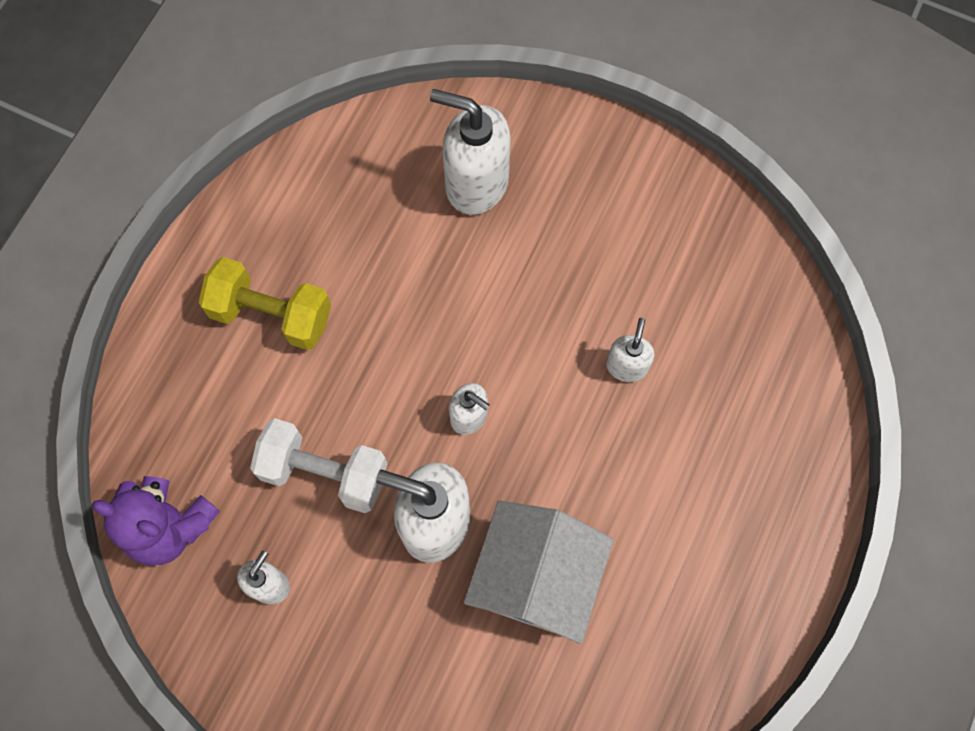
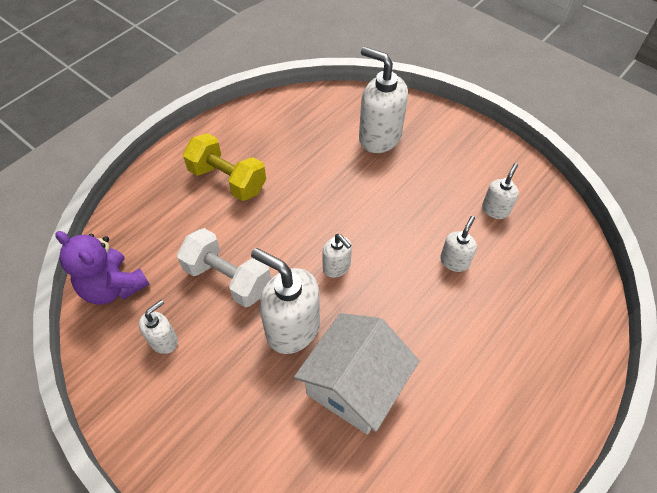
camera: 15 degrees right, 15 degrees down
(667, 269) = (495, 209): none -> white soap dispenser

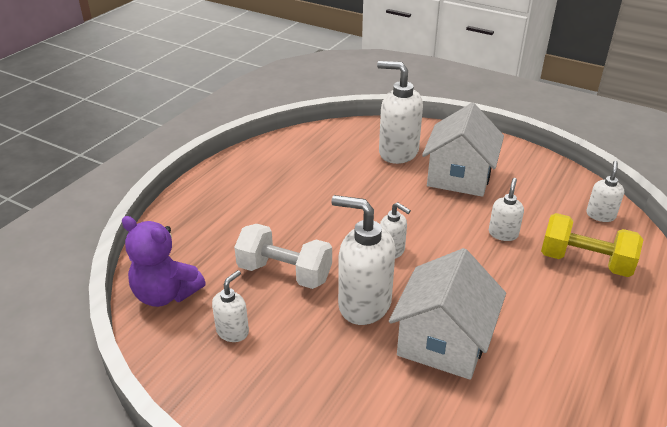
camera: 10 degrees left, 20 degrees down
(227, 180) = (260, 198): yellow dumbbell -> yellow dumbbell (585, 262)
(433, 179) = (459, 177): none -> white house
(495, 209) = (525, 192): white soap dispenser -> white soap dispenser (600, 215)

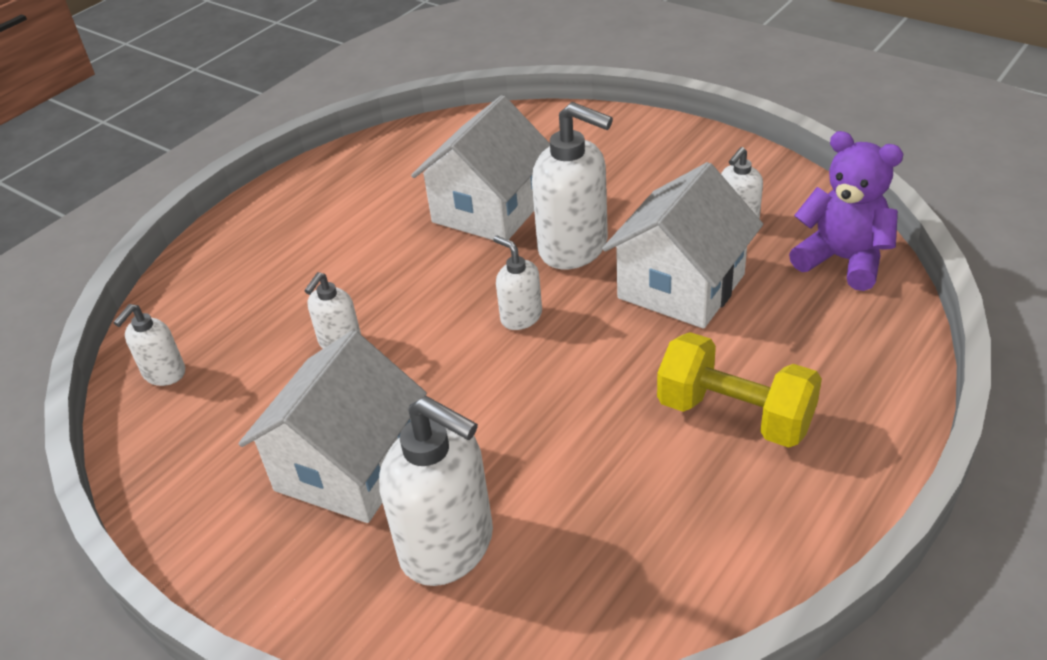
camera: 170 degrees left, 5 degrees up
(284, 273) = (681, 286): white dumbbell -> white house
(585, 262) = (254, 298): yellow dumbbell -> yellow dumbbell (735, 415)

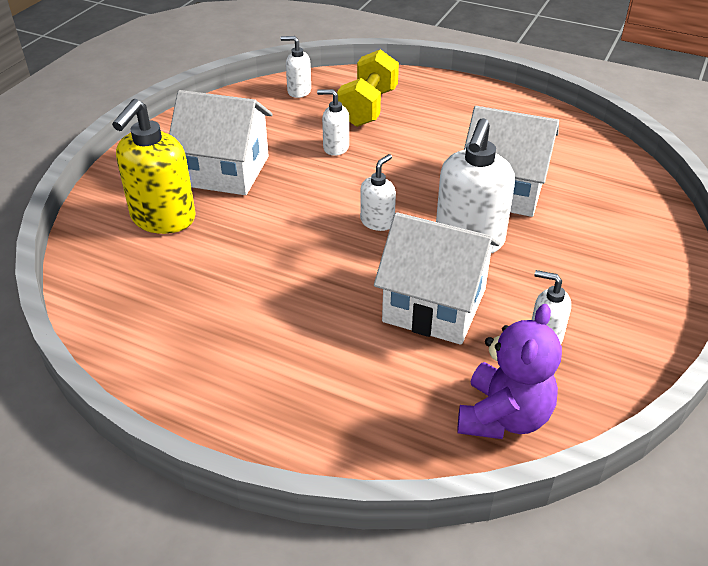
camera: 75 degrees right, 0 degrees up
(448, 546) = (163, 219): white soap dispenser -> yellow soap dispenser
(735, 415) = (283, 344): yellow dumbbell -> yellow dumbbell (368, 107)

